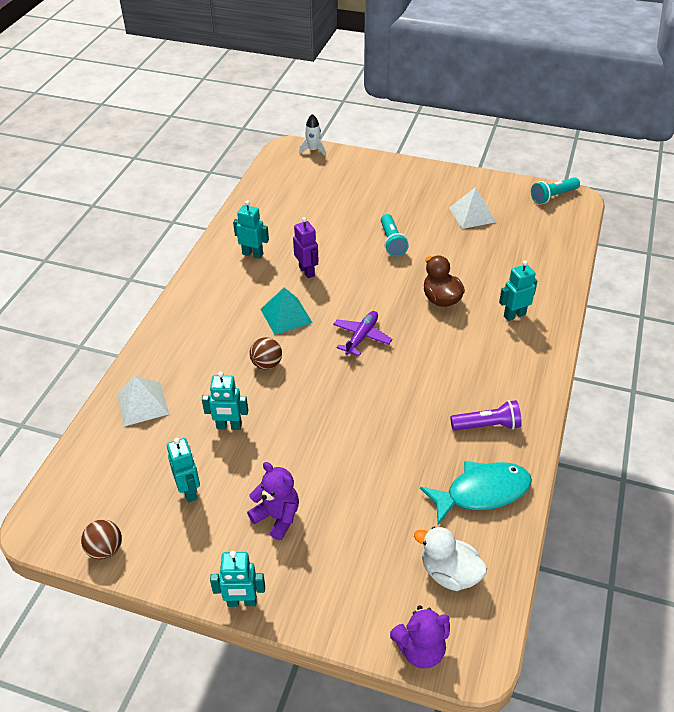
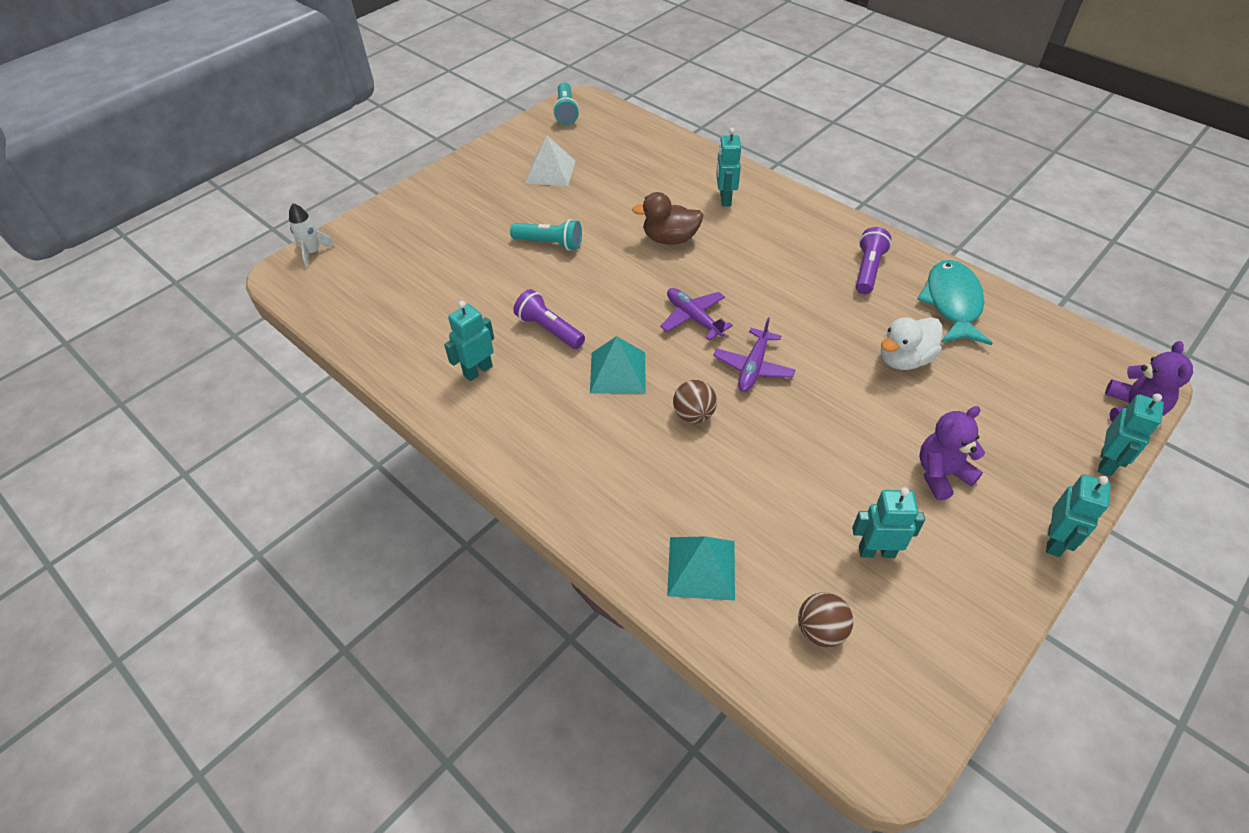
camera: 65 degrees left, 5 degrees up
(105, 549) = (948, 672): brown ball -> brown ball (820, 630)
(142, 404) = (701, 567): white pyramid -> turquoise pyramid
(229, 426) = (783, 481): turquoise robot -> turquoise robot (1106, 463)
(307, 271) = (549, 329): purple robot -> purple flashlight
(329, 383) = (753, 367): none -> purple plane
(449, 573) = (1046, 359): white duck -> white duck (904, 359)

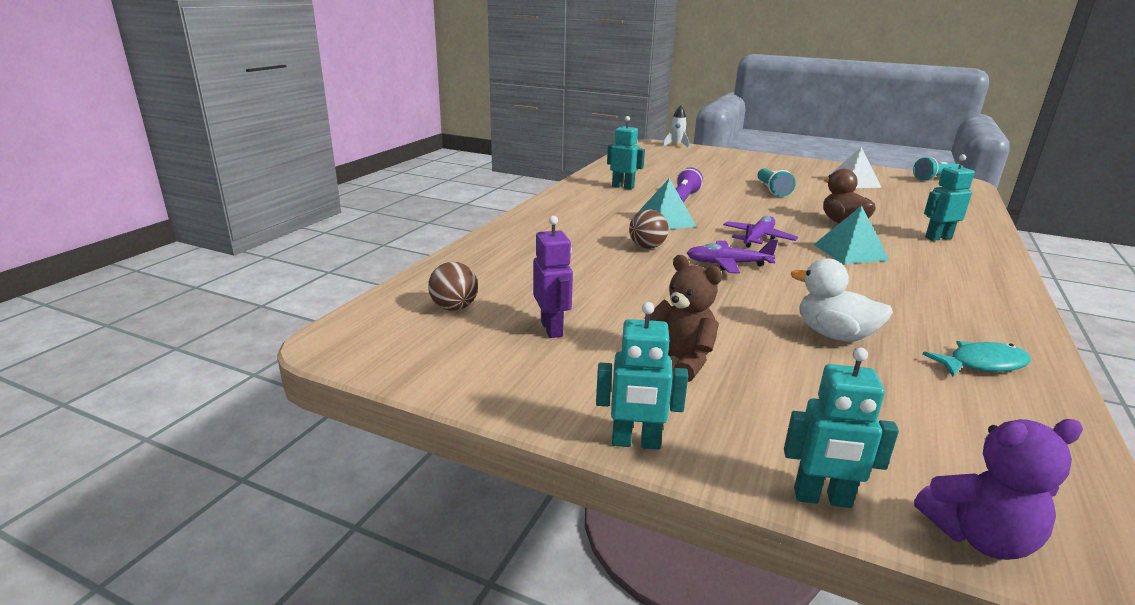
camera: 70 degrees right, 25 degrees down
(701, 567) = (496, 261): turquoise pyramid -> turquoise pyramid (850, 252)
(868, 270) = (953, 309): purple flashlight -> none
(876, 551) = (552, 329): turquoise robot -> purple robot
(941, 474) = (679, 361): purple teddy bear -> brown teddy bear
(952, 303) = (982, 364): turquoise fish -> turquoise fish, size x0.63

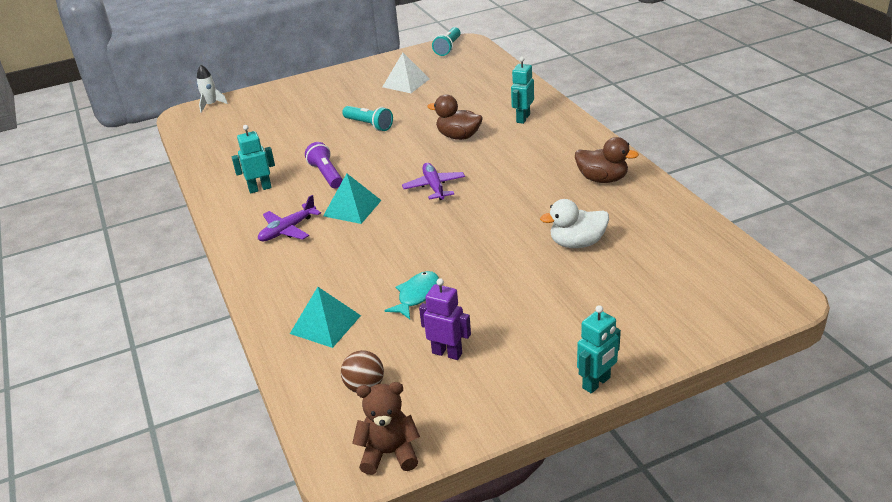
camera: 45 degrees left, 10 degrees up
(647, 247) = (384, 243): brown ball -> none
(679, 361) = (541, 320): brown teddy bear -> brown teddy bear (389, 453)
(727, 264) = (452, 224): purple plane -> purple plane (287, 230)
(822, 498) = (691, 345): turquoise robot -> none
(850, 252) = (498, 164): turquoise pyramid -> turquoise pyramid (325, 324)
(961, 309) = (602, 179): none -> brown duck
(979, 537) = (749, 317): purple teddy bear -> none
(982, 364) = (652, 215): turquoise fish -> turquoise fish (416, 295)

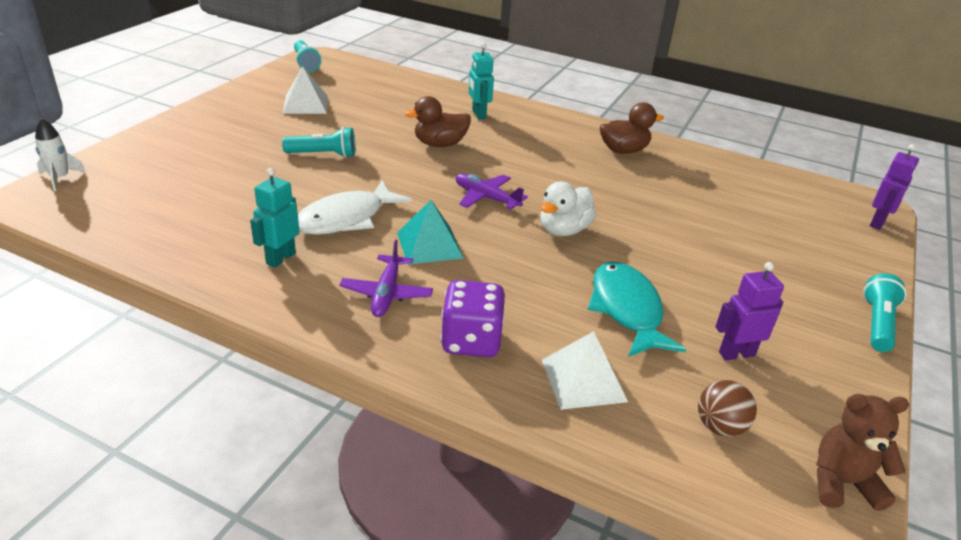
camera: 45 degrees left, 0 degrees up
(295, 275) = (471, 341): none -> purple dice
(325, 324) = (583, 380): turquoise pyramid -> white pyramid
(326, 174) = (346, 218): purple flashlight -> white fish
(389, 453) = (842, 483): brown teddy bear -> brown teddy bear turned 45 degrees clockwise
(416, 295) = (627, 309): turquoise fish -> turquoise fish, size x1.58
(577, 243) = (685, 210): white duck -> white duck (563, 230)
(596, 383) = (877, 324): turquoise robot -> turquoise flashlight
(752, 313) = (878, 223): none -> purple robot

